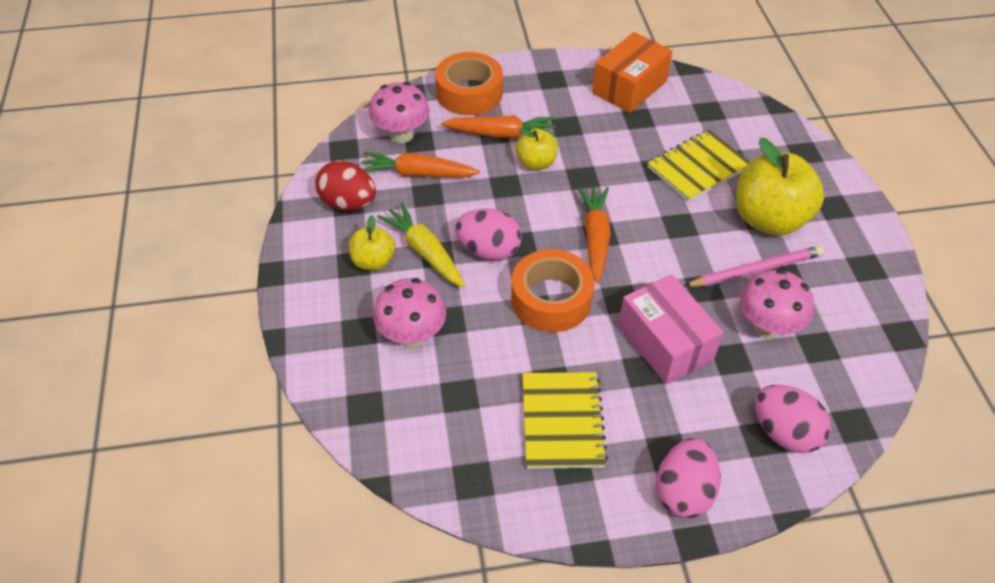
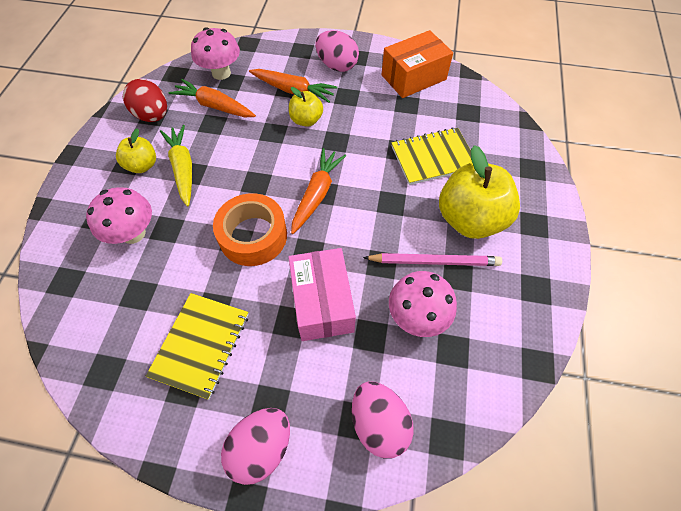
camera: 20 degrees right, 10 degrees up
(469, 93) = (288, 53): orange tape -> none
(489, 251) = (230, 181): pink egg -> pink egg (337, 66)

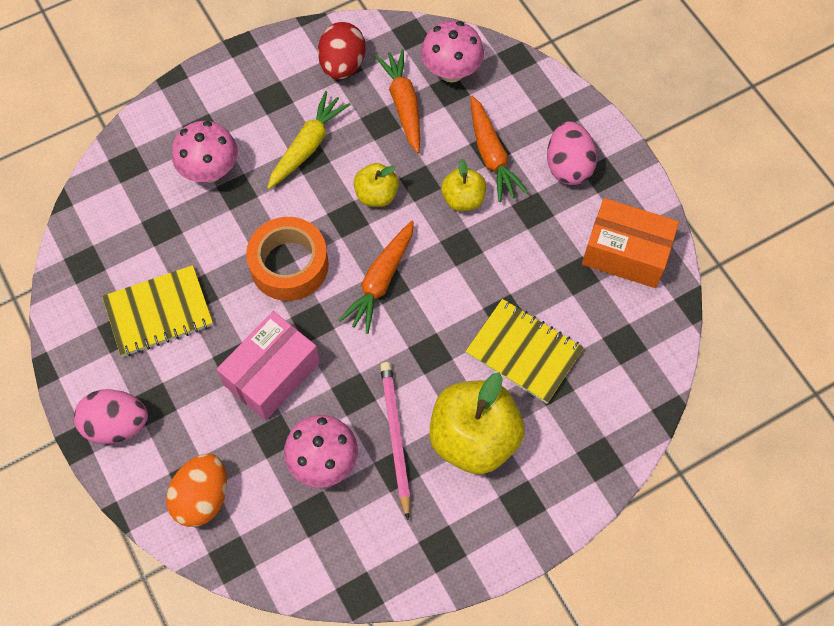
camera: 50 degrees right, 5 degrees up
(142, 165) = (281, 111): yellow apple -> yellow apple (376, 195)
(317, 194) = (381, 281): orange carrot -> orange carrot turned 135 degrees clockwise
(379, 423) = (202, 497): pink egg -> orange egg
(434, 261) = (395, 437): pink pencil -> pink pencil turned 150 degrees counterclockwise

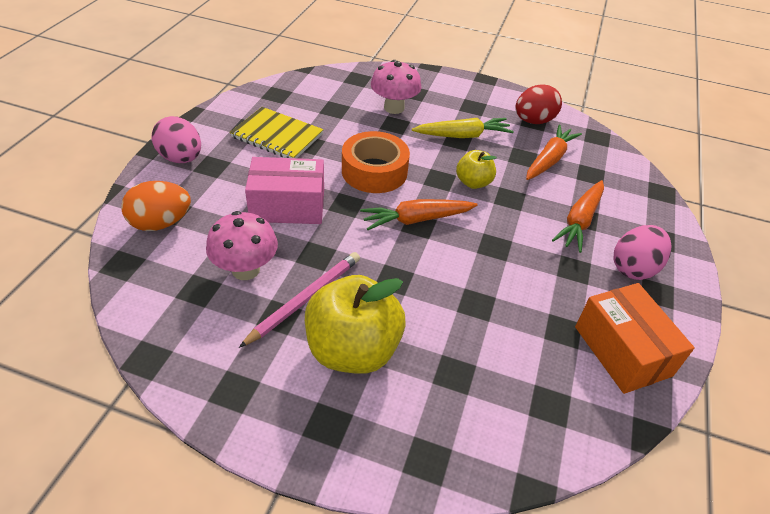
camera: 45 degrees right, 20 degrees down
(451, 71) = (603, 168): pink mushroom -> none
(463, 199) = (529, 226): yellow apple -> none
(524, 352) = (460, 336): yellow notebook -> none

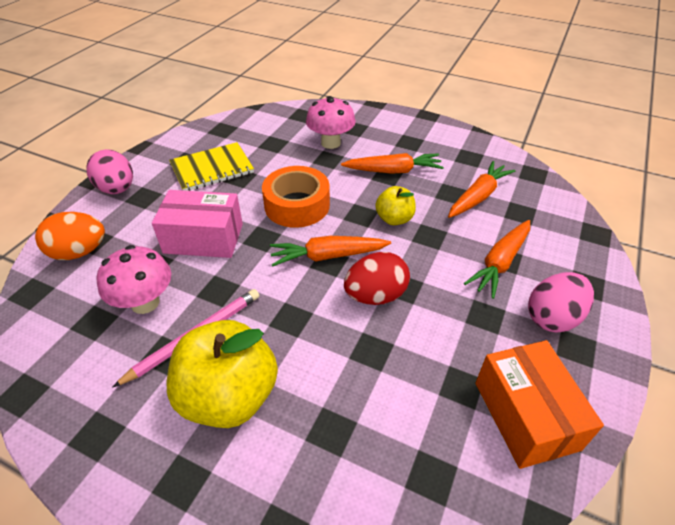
camera: 10 degrees right, 0 degrees up
(277, 136) = (212, 169): yellow notebook -> yellow notebook turned 60 degrees counterclockwise
(463, 136) = (393, 171): yellow carrot -> orange carrot
(533, 121) = (468, 157): red egg -> red egg (375, 295)

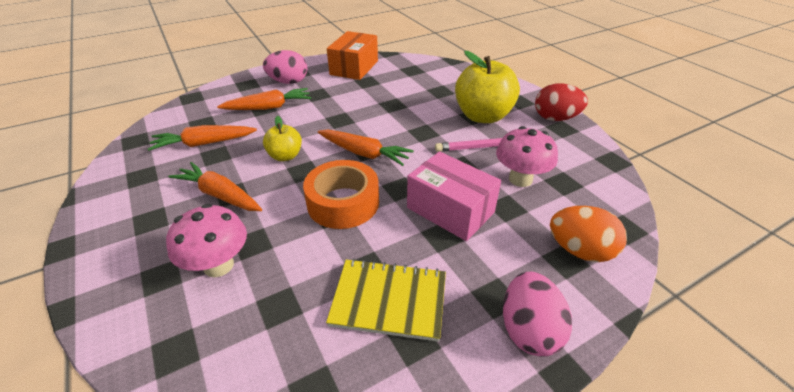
camera: 145 degrees left, 5 degrees down
(375, 295) = (361, 122): red egg -> red egg (555, 118)

